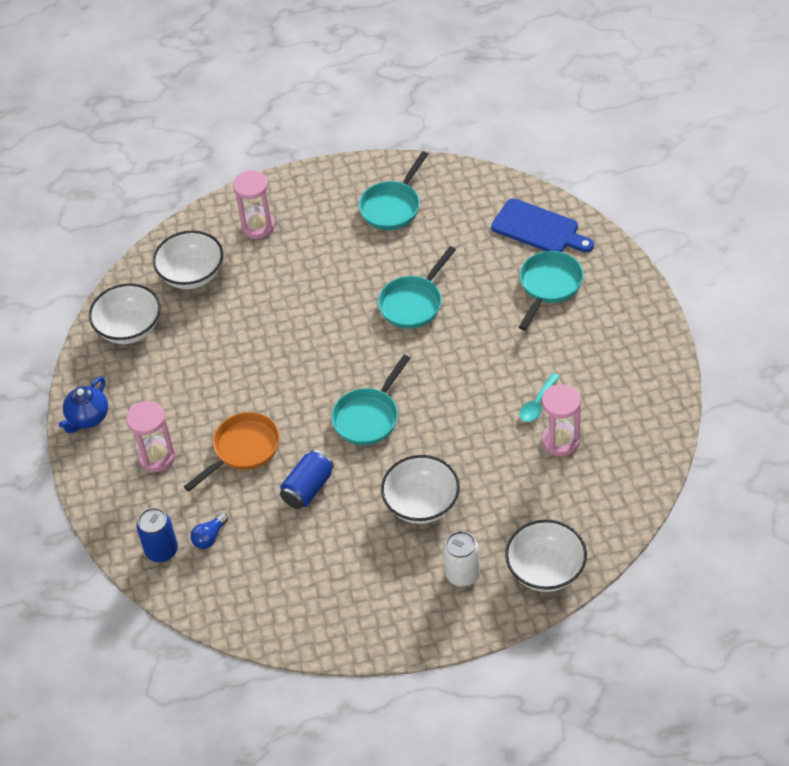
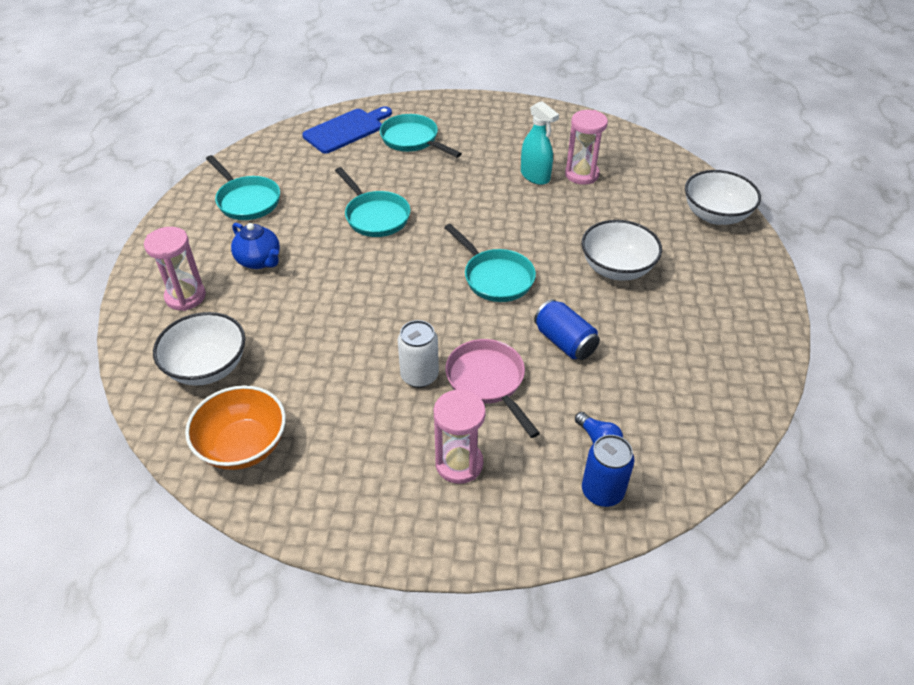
camera: 75 degrees left, 5 degrees down
(88, 418) = (358, 525): blue teapot -> blue teapot (259, 261)
(129, 329) = (243, 446): white bowl -> orange bowl
(243, 449) = (488, 381): orange pan -> pink pan
(462, 574) = (706, 263): white can -> white can (419, 376)
(538, 403) = (535, 176): turquoise spoon -> turquoise spray bottle

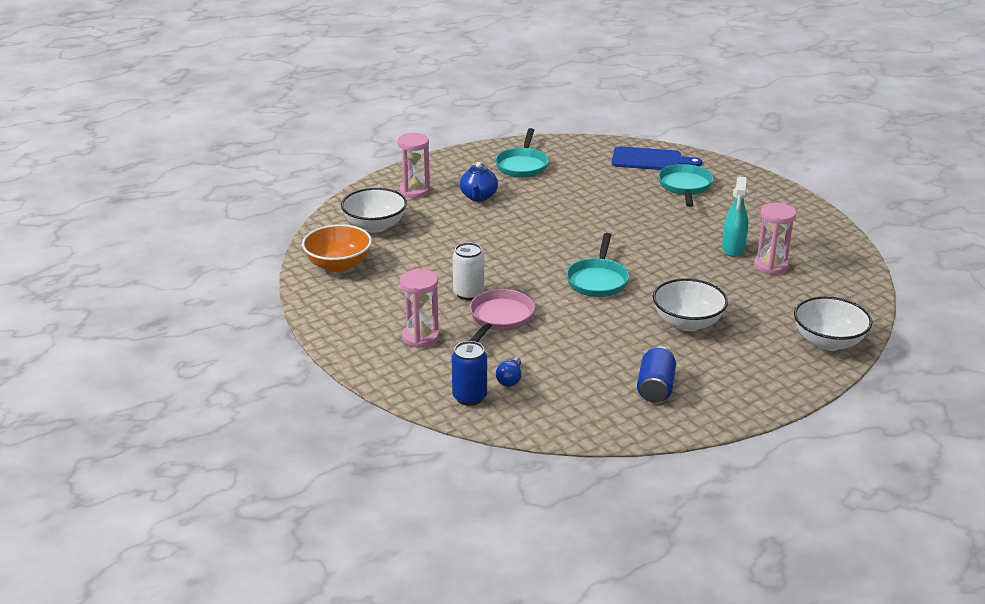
camera: 50 degrees right, 15 degrees down
(375, 216) = (582, 212): turquoise pan -> none
(564, 342) = (578, 332): blue can -> blue can (655, 388)

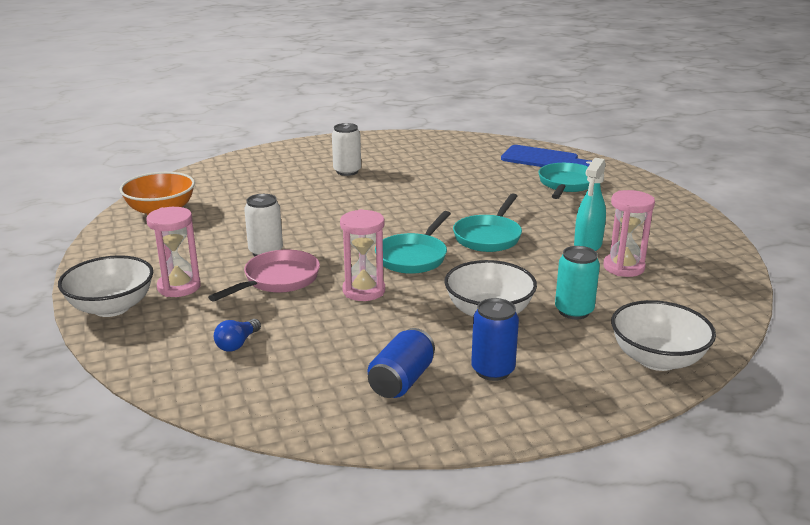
camera: 15 degrees right, 5 degrees down
(375, 226) = (227, 184): white bowl -> white bowl (112, 307)
(415, 191) = (290, 161): pink hourglass -> pink hourglass (364, 291)
(469, 397) = (175, 356): blue can -> blue can (492, 370)
(478, 197) = (347, 171): blue teapot -> white can
(522, 165) = (410, 151): turquoise pan -> turquoise pan (488, 237)
(751, 311) = (574, 311): none -> turquoise can

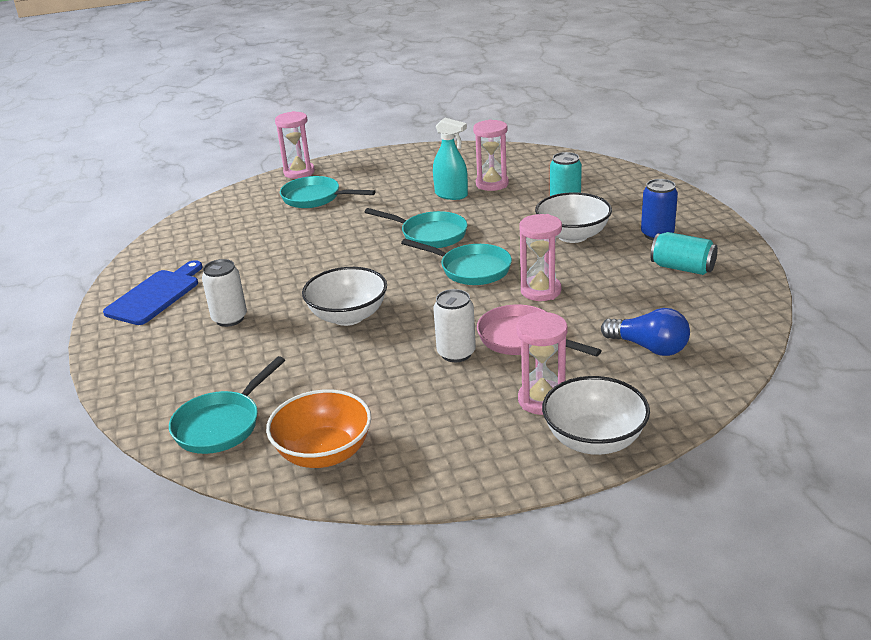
camera: 85 degrees left, 5 degrees up
(211, 181) = (221, 425): none -> turquoise pan
(237, 344) = (649, 347): blue light bulb -> blue light bulb, size x1.60
(401, 381) = (682, 268): blue can -> turquoise can
(543, 159) = (243, 206): blue cutting board -> blue cutting board (156, 295)
(625, 174) = (299, 172): none -> pink hourglass
(657, 359) = (626, 182): white bowl -> white bowl (348, 316)

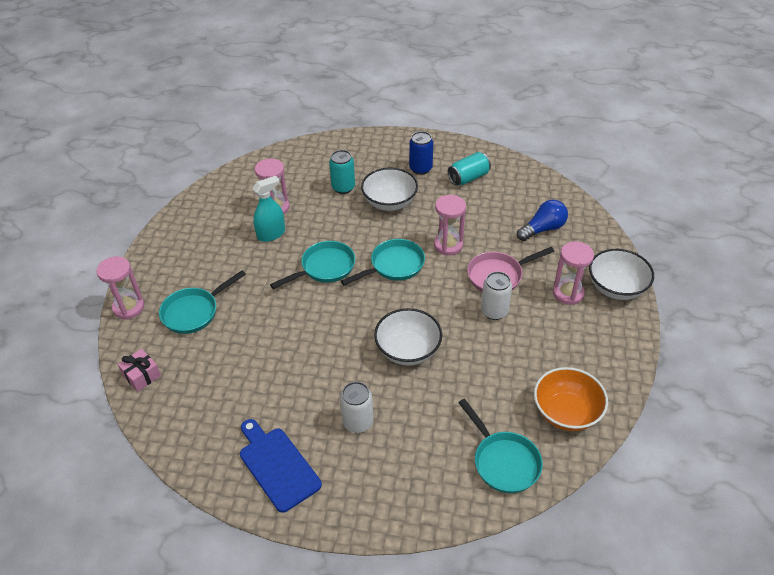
camera: 65 degrees left, 15 degrees up
(226, 204) = (142, 375): none -> pink gift

